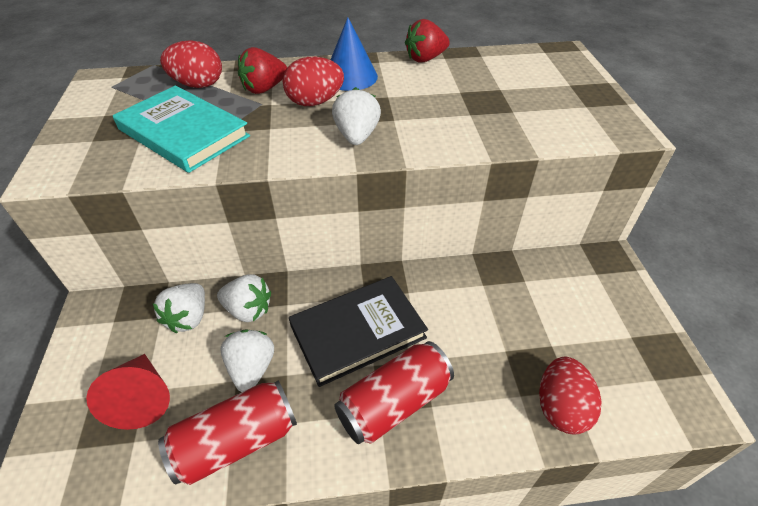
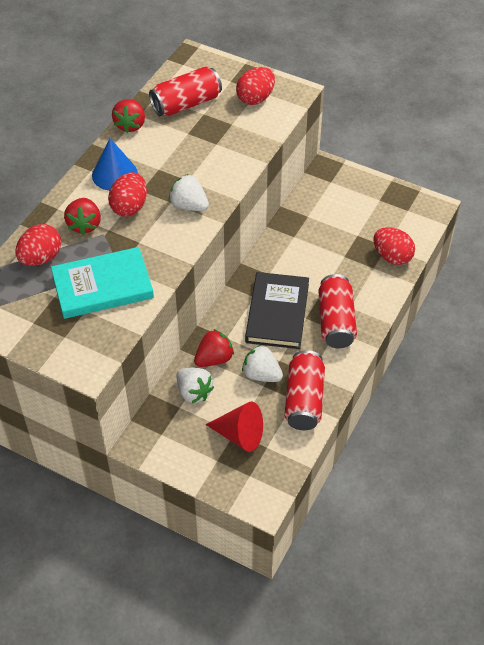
camera: 55 degrees left, 5 degrees up
(248, 310) = (214, 359): white strawberry -> red strawberry
(497, 74) = (186, 104): none -> red can
(573, 109) = (255, 98): none -> red egg

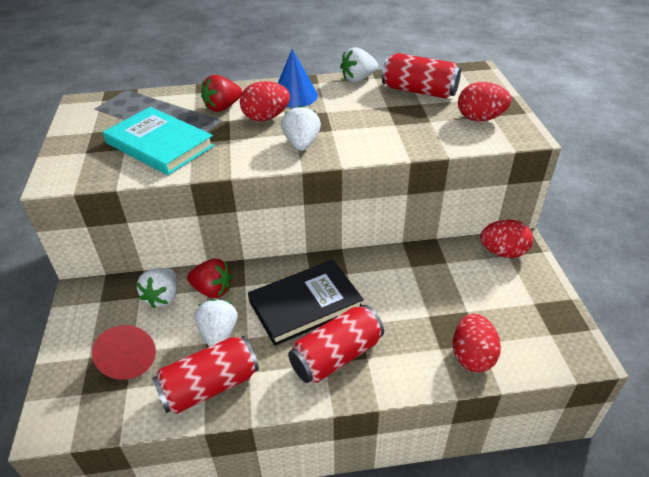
camera: 55 degrees right, 10 degrees down
(41, 258) = (167, 105): red egg -> red egg (503, 252)
(130, 125) = (358, 79): red strawberry -> white strawberry

